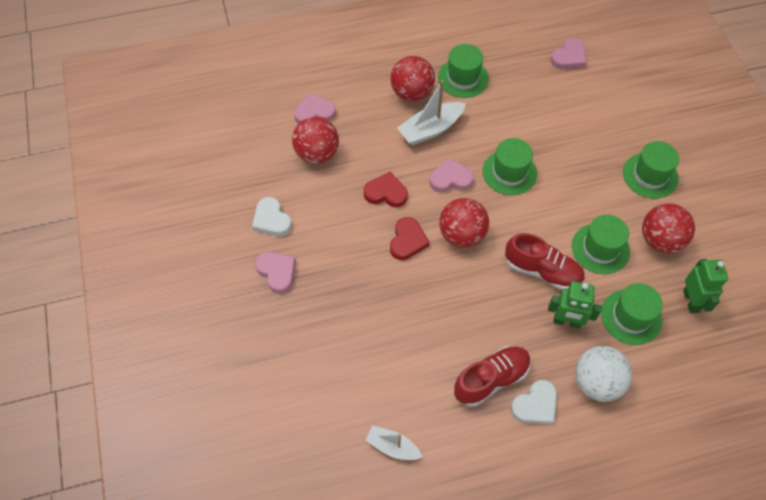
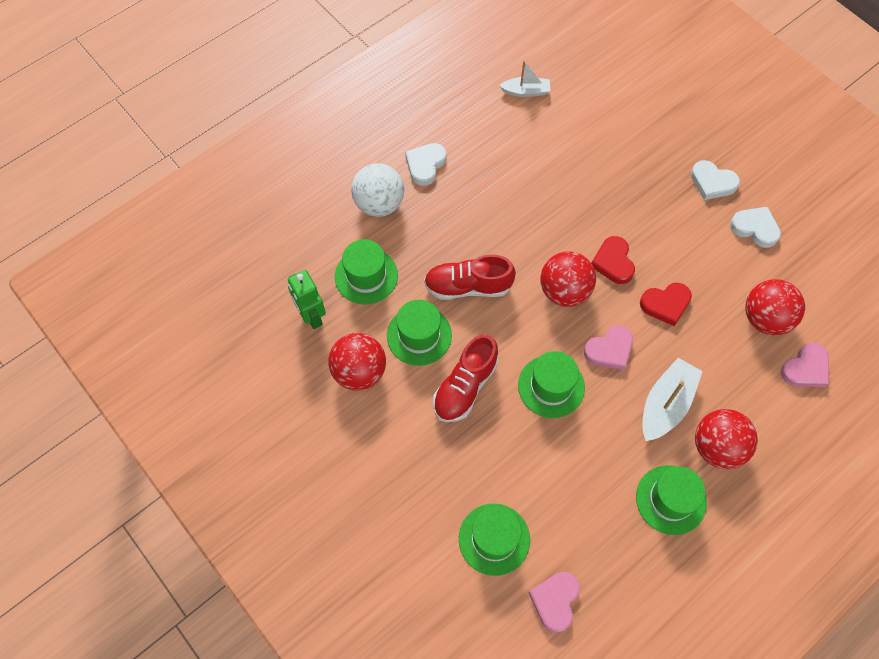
camera: 155 degrees right, 5 degrees up
(277, 272) = (712, 182): pink heart -> white heart
(491, 380) = (471, 170): red shoe -> red shoe (465, 387)
(566, 322) = (425, 246): green robot -> none
(650, 175) = (393, 452): green hat -> green hat (494, 539)

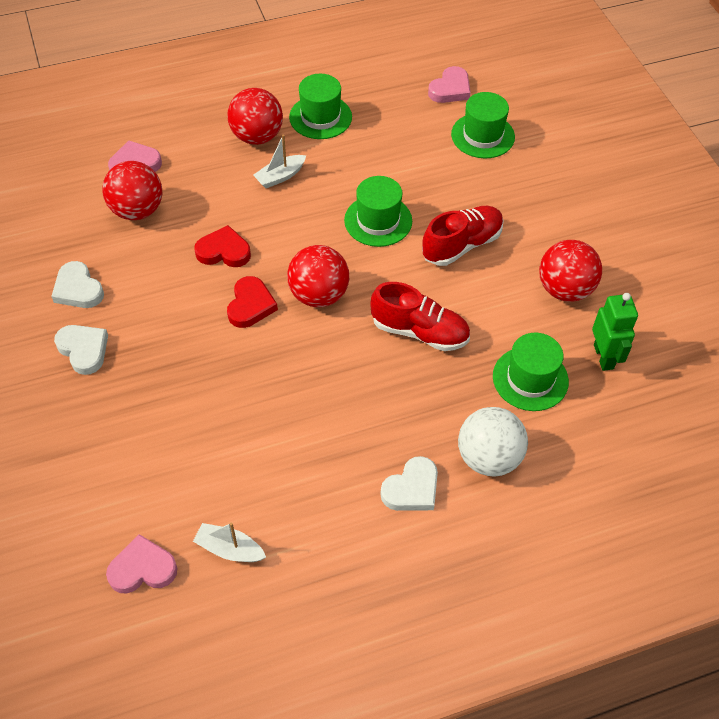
camera: 160 degrees left, 10 degrees down
(419, 335) = (491, 302): green hat -> none
(609, 350) = (305, 231): pink heart -> pink heart (142, 568)
(666, 404) = (280, 176): white boat -> white boat, size x0.62

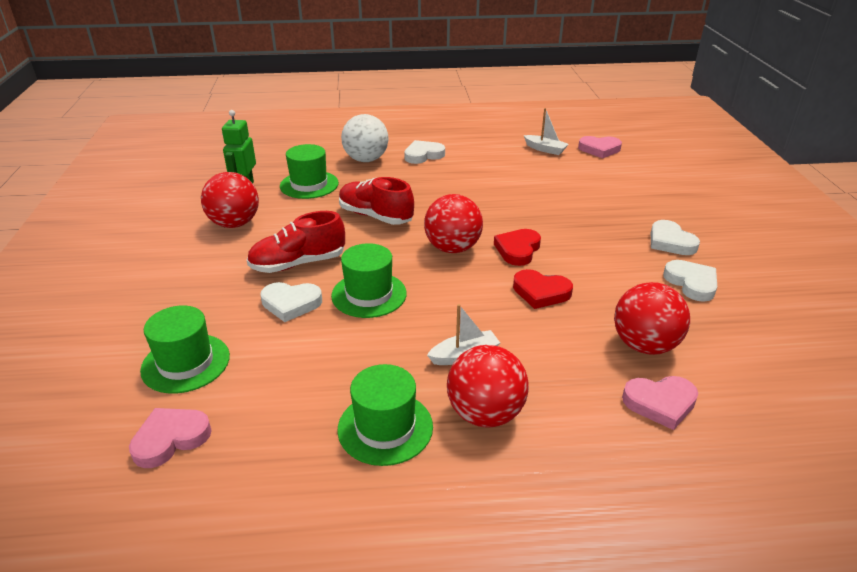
camera: 165 degrees left, 20 degrees down
(440, 199) = (291, 304): none -> white heart

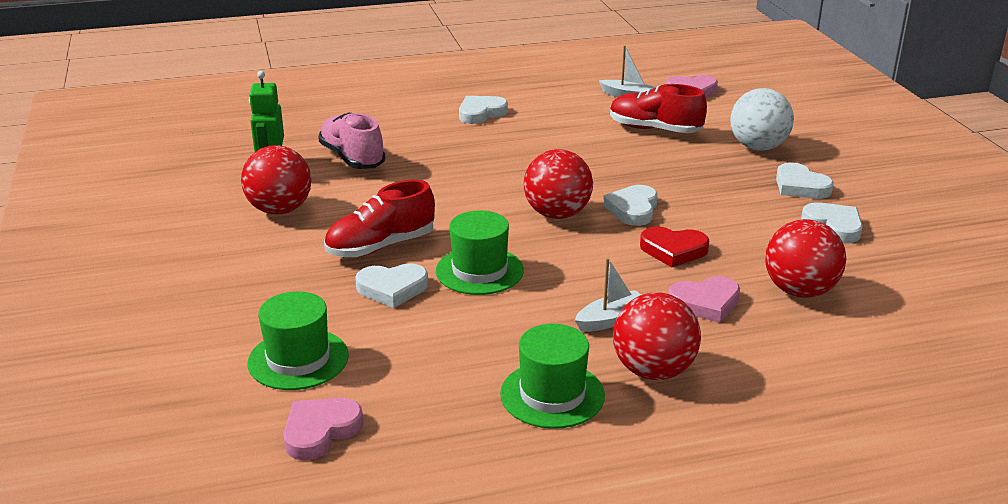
camera: 10 degrees left, 5 degrees down
(309, 185) = (352, 158): green hat -> pink shoe
(366, 159) = (411, 123): white ball -> white ball (758, 147)
(375, 216) = (451, 187): red shoe -> red shoe (655, 129)
(518, 250) = (633, 209): red heart -> white heart
(660, 403) = (830, 342): pink heart -> pink heart (705, 303)

